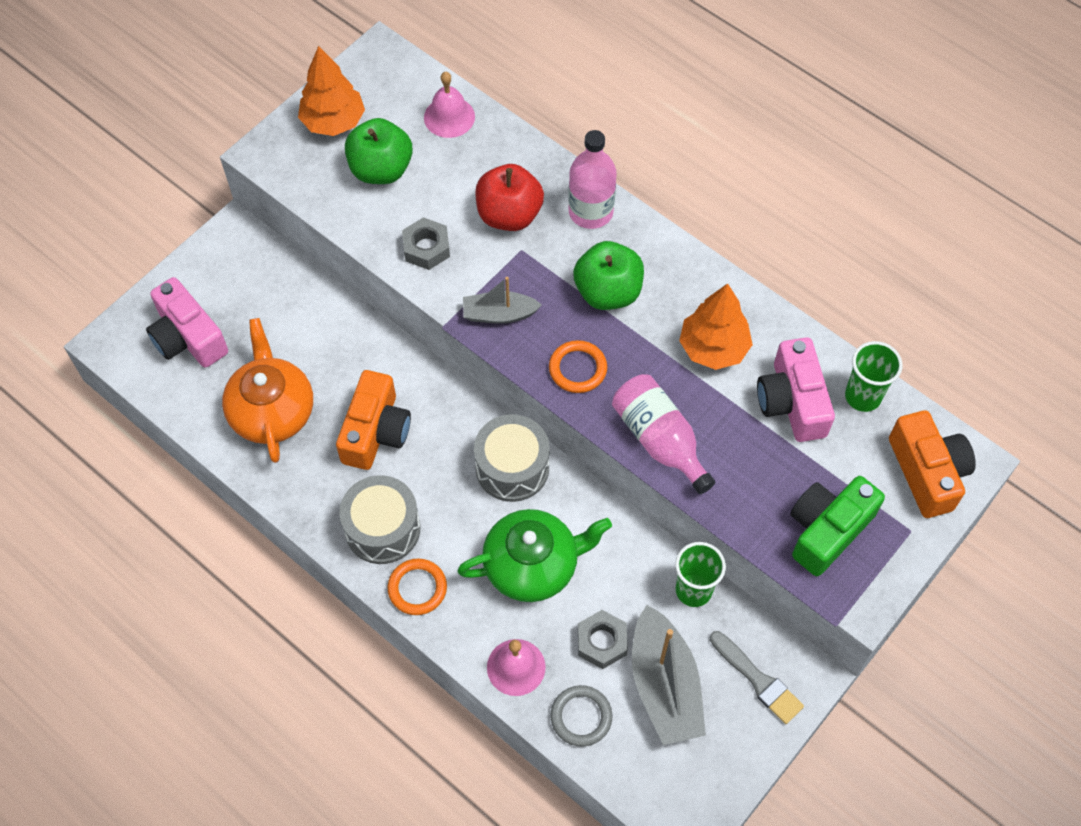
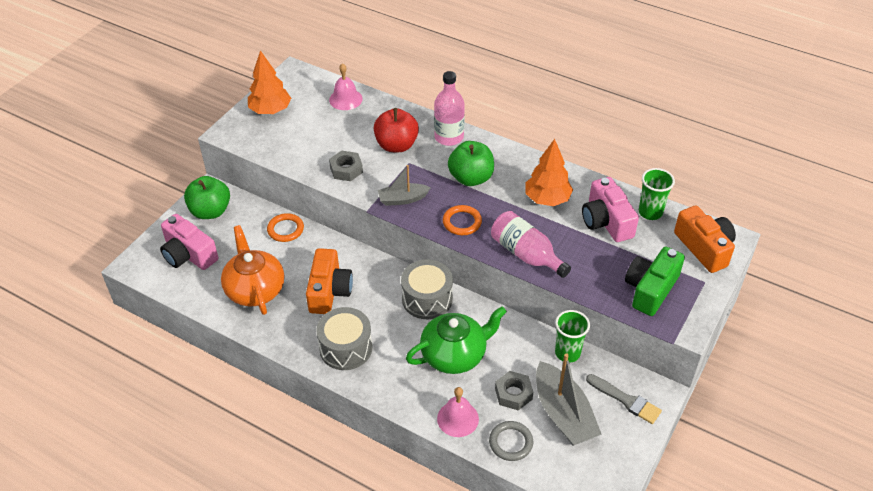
camera: 10 degrees left, 15 degrees down
(381, 169) = (307, 132): green apple -> green apple (210, 211)
(417, 588) = (378, 380): orange ring -> orange ring (285, 229)

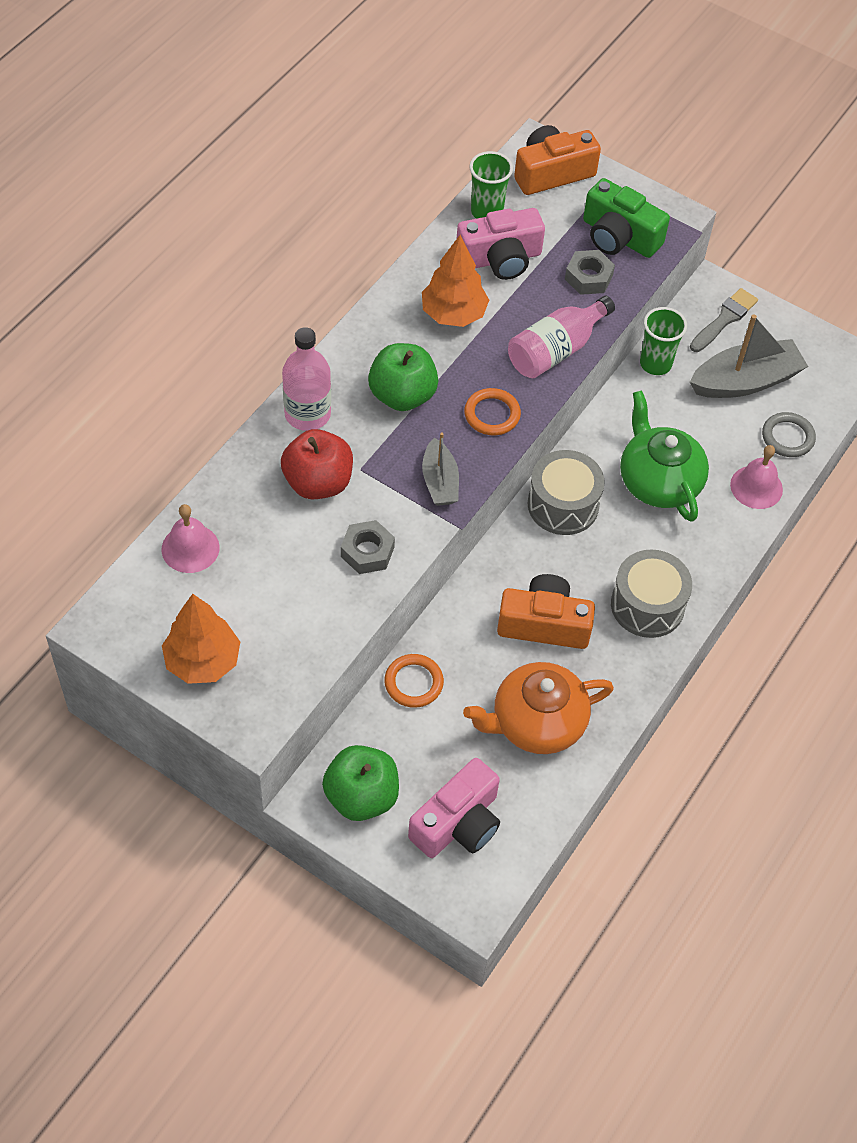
camera: 90 degrees left, 10 degrees up
(513, 394) = (718, 426): grey nut -> grey nut (588, 277)

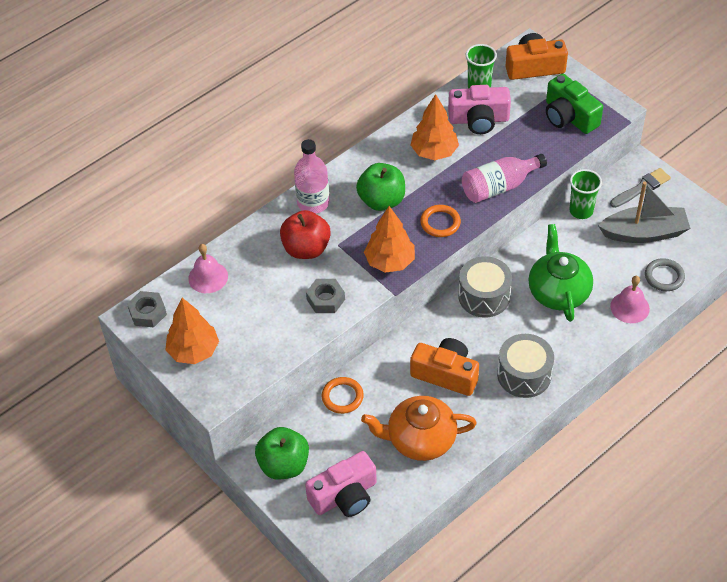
camera: 20 degrees right, 5 degrees down
(440, 481) = (390, 261): grey boat -> orange tree
(588, 277) = (538, 141): grey nut -> grey nut (147, 313)

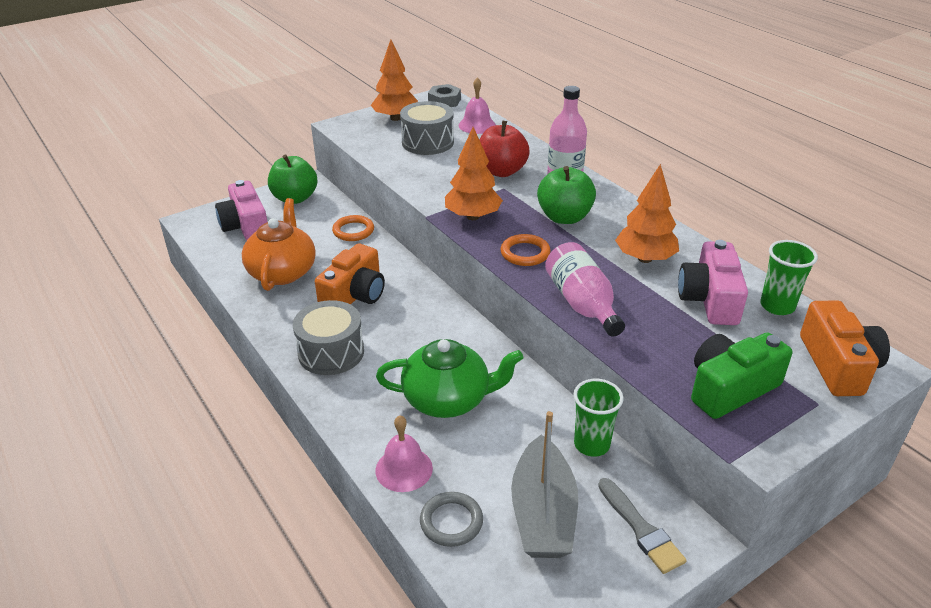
camera: 95 degrees right, 15 degrees down
(325, 299) = (432, 178): grey nut -> none
(484, 296) = (455, 334): grey drum -> grey drum (427, 142)

